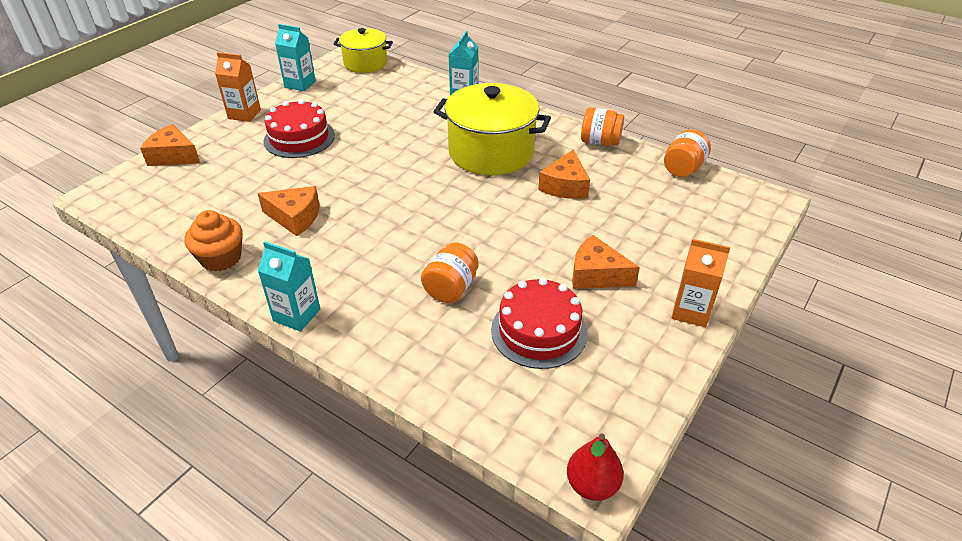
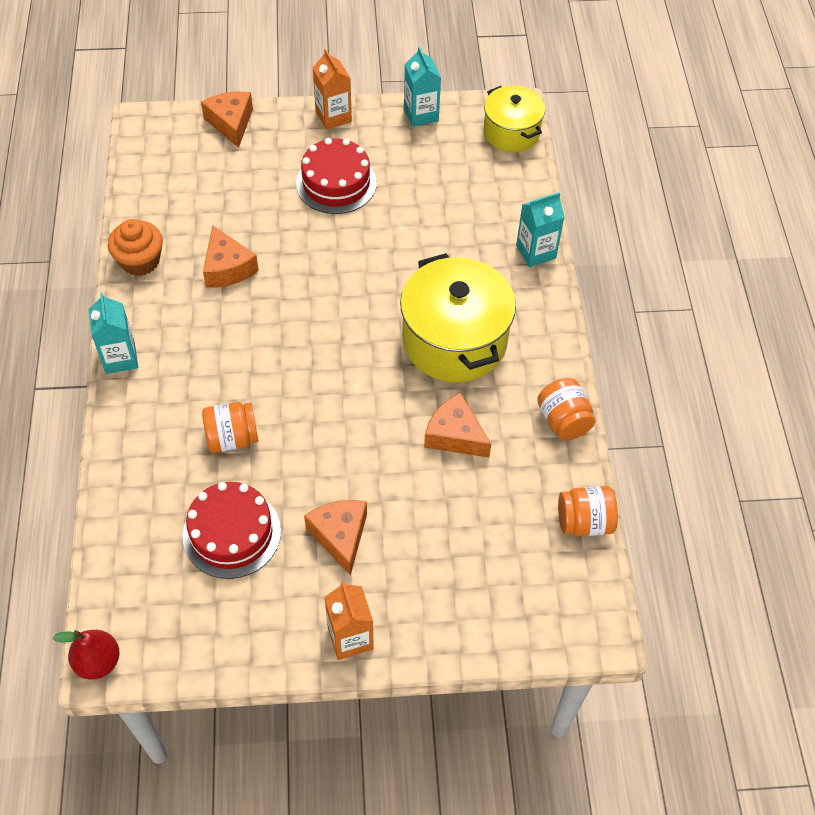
camera: 50 degrees right, 15 degrees up
(565, 186) = (454, 435): orange cheese -> orange cheese turned 60 degrees clockwise

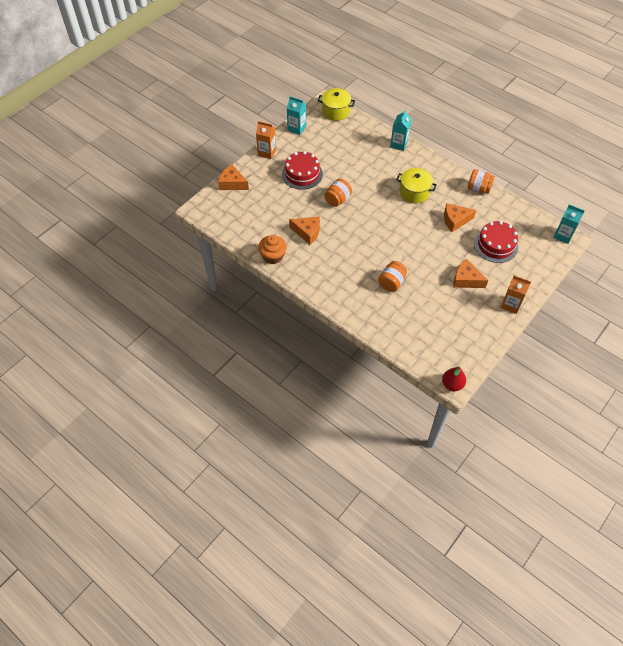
camera: 45 degrees left, 0 degrees up
(120, 358) = (316, 292): turquoise carton -> turquoise carton (563, 235)
(232, 533) = (434, 310): red cake -> red cake (496, 245)
(454, 341) = (414, 192): yellow pot -> yellow pot, size x0.61
(584, 522) = (524, 212): orange jar -> orange jar (337, 199)

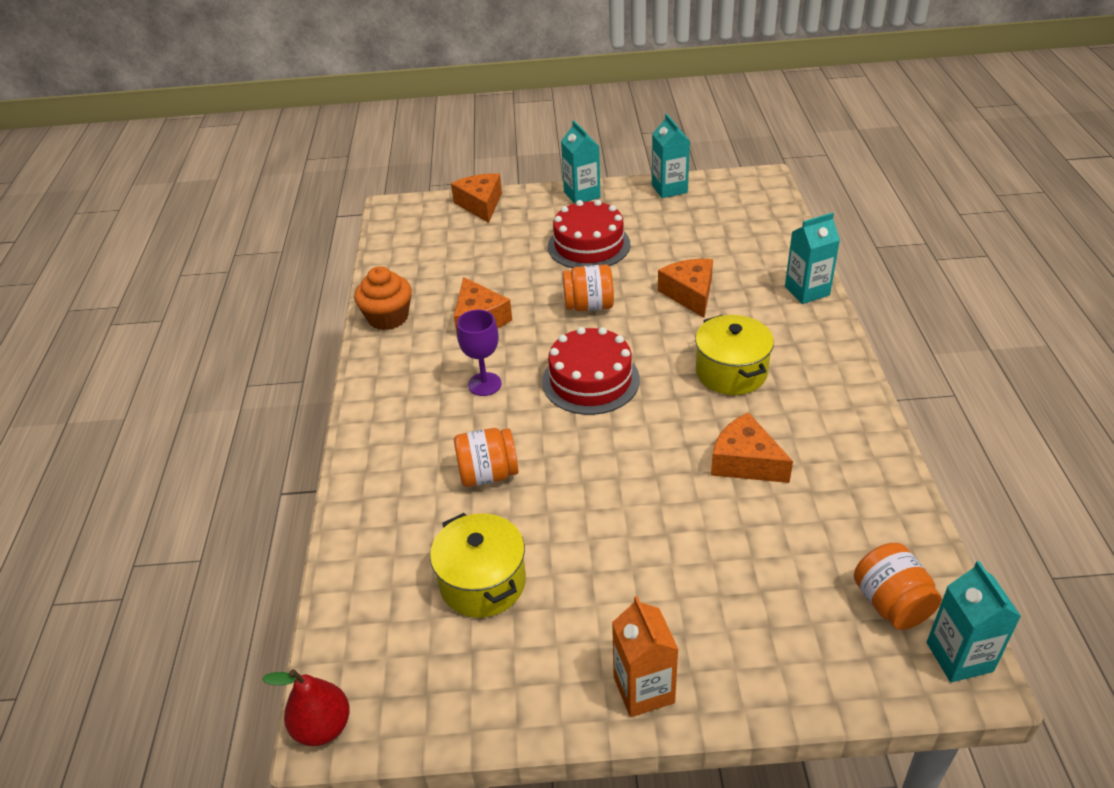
camera: 50 degrees right, 15 degrees down
(267, 152) = (582, 195): orange carton -> turquoise carton
(335, 111) = (763, 197): yellow pot -> yellow pot (483, 582)
(346, 254) = (484, 384): none -> purple goblet
(466, 280) = (620, 572): orange cheese -> orange cheese (689, 294)
(478, 188) = (870, 443): orange jar -> orange jar (891, 603)
(496, 245) = (769, 559): red cake -> red cake (590, 380)

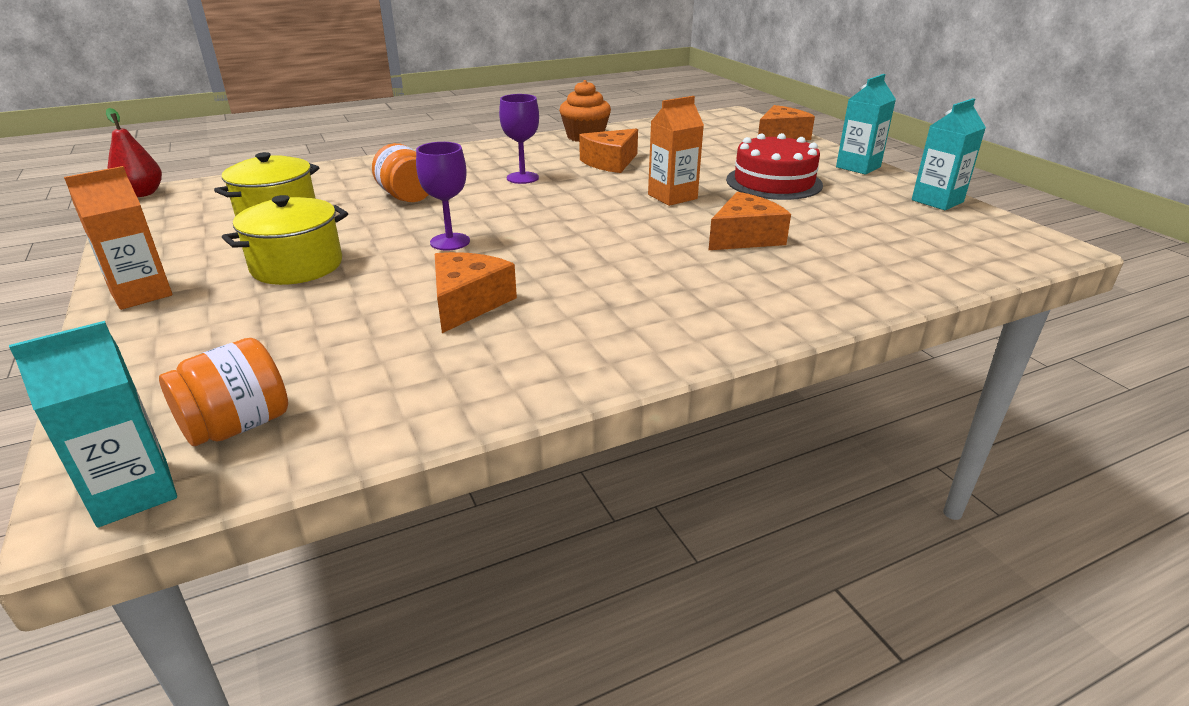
camera: 65 degrees right, 10 degrees down
(589, 306) = (672, 197): orange jar -> orange carton
(590, 380) = (556, 214): red cake -> none
(620, 457) = (450, 242): none -> purple goblet
(731, 372) = (621, 276): yellow pot -> yellow pot (297, 266)
(807, 291) = (834, 304): turquoise carton -> none

